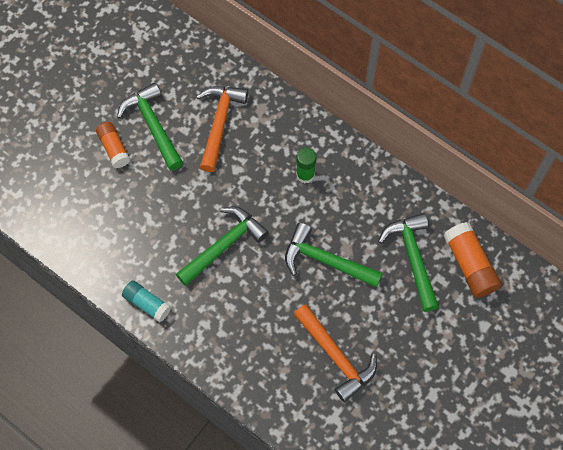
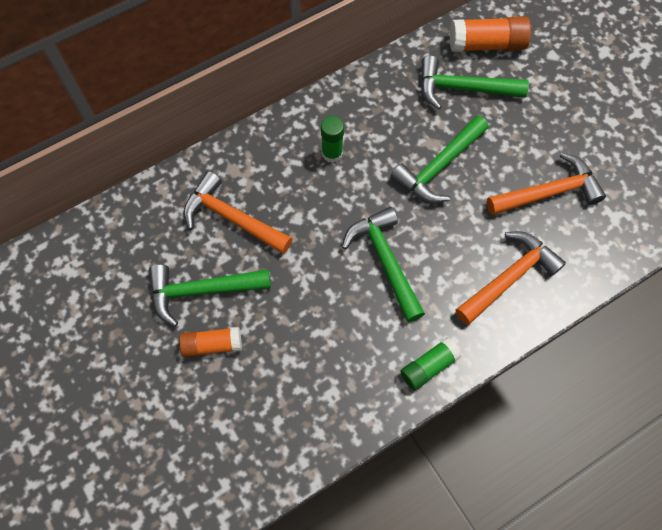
camera: 70 degrees left, 0 degrees up
(147, 303) = (428, 366): turquoise glue stick -> green glue stick
(244, 344) = (509, 277): none -> orange hammer

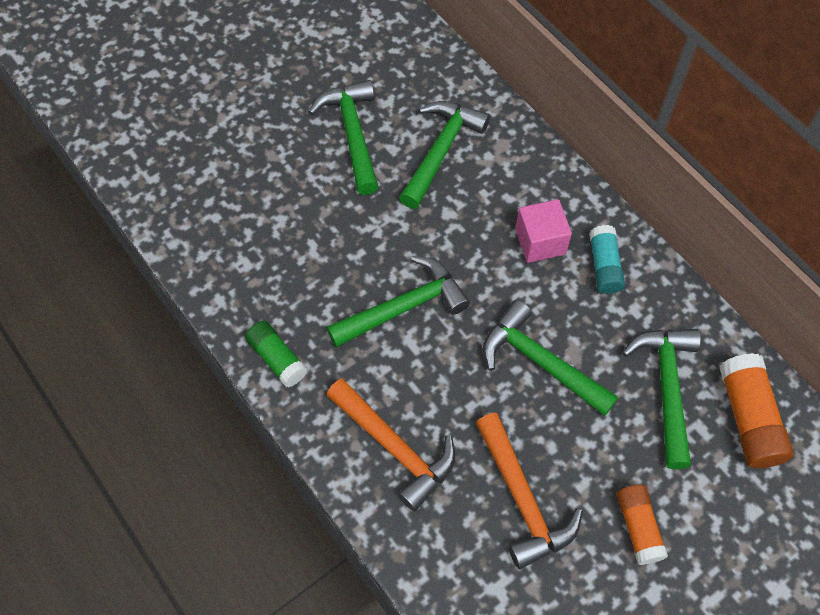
camera: 85 degrees right, 5 degrees down
(212, 345) = (294, 151): orange glue stick -> orange glue stick (638, 527)
(231, 218) = (441, 151): orange hammer -> green hammer
(332, 153) = (540, 241): green glue stick -> pink cube
(358, 112) = (604, 266): none -> turquoise glue stick

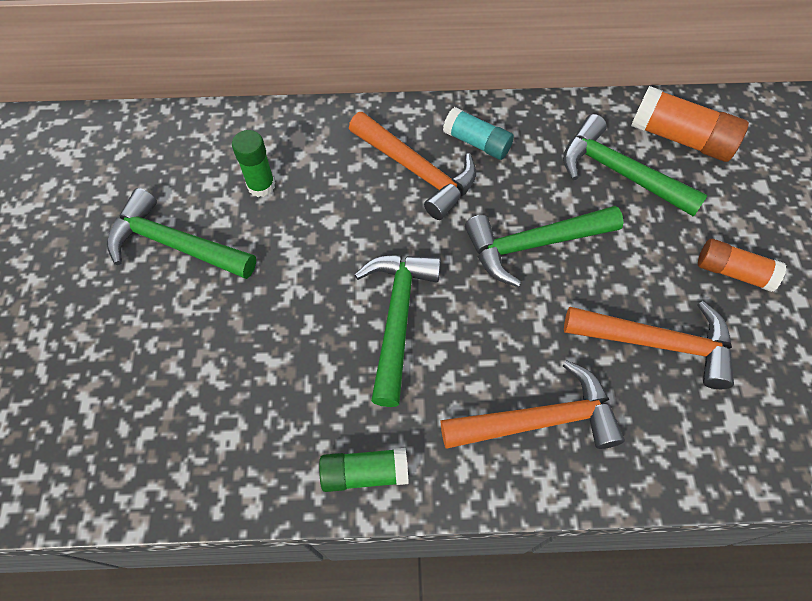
camera: 55 degrees left, 0 degrees up
(441, 151) = (261, 185): green hammer -> green glue stick
(540, 241) = (417, 171): pink cube -> orange hammer

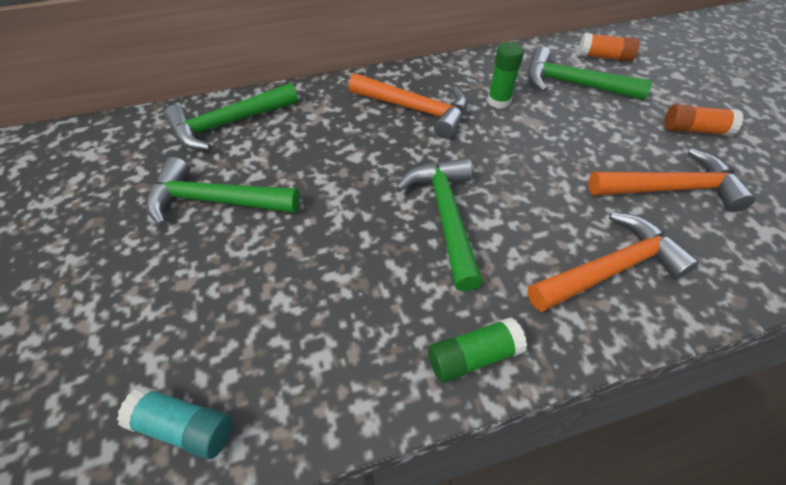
camera: 15 degrees left, 10 degrees down
(261, 185) = (284, 142): green glue stick -> green glue stick (499, 101)
(477, 142) = (455, 84): turquoise glue stick -> turquoise glue stick (184, 427)
(533, 245) = (533, 141): green hammer -> green hammer (228, 124)
(680, 138) = (604, 57): orange glue stick -> orange glue stick, size x0.66

